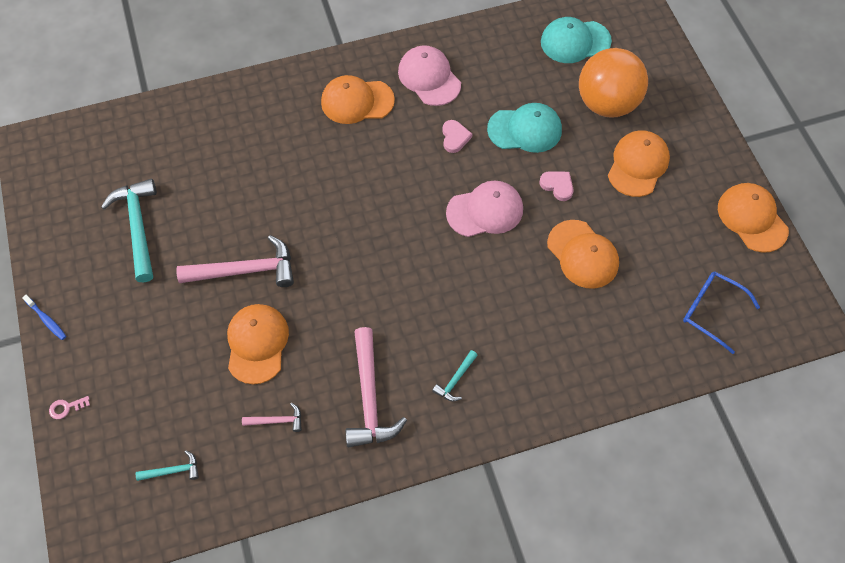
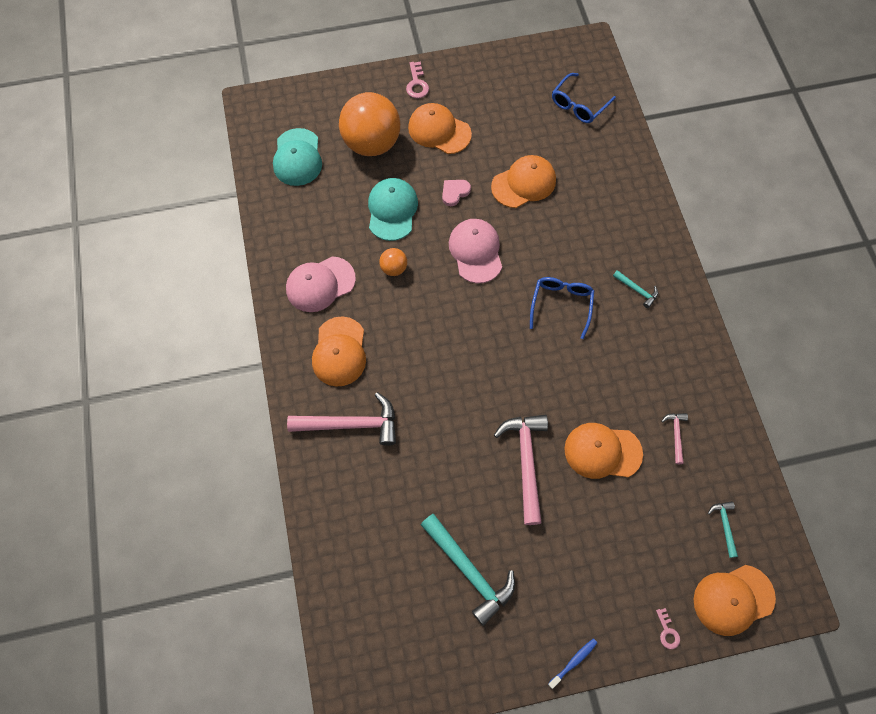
camera: 85 degrees left, 5 degrees up
(138, 226) = (469, 571): turquoise hammer -> turquoise hammer turned 120 degrees counterclockwise
(369, 398) = (653, 358): pink hammer -> pink hammer (351, 424)
(428, 298) = (561, 305): none -> blue glasses
(455, 137) = (394, 268): pink heart -> orange ball
(698, 138) = (417, 84): none -> pink key
(752, 218) = (498, 63): orange cap -> orange cap (733, 599)

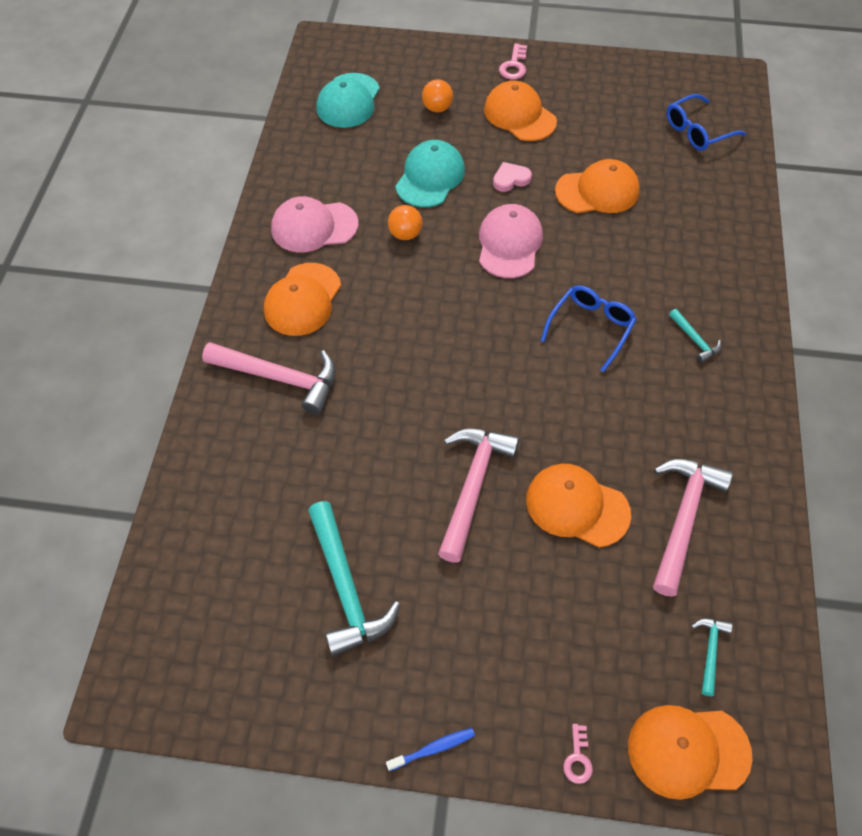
camera: 20 degrees right, 10 degrees down
(372, 143) = (437, 108): orange ball -> orange ball, size x0.43
(675, 434) = (683, 518): pink hammer -> pink hammer, size x2.07

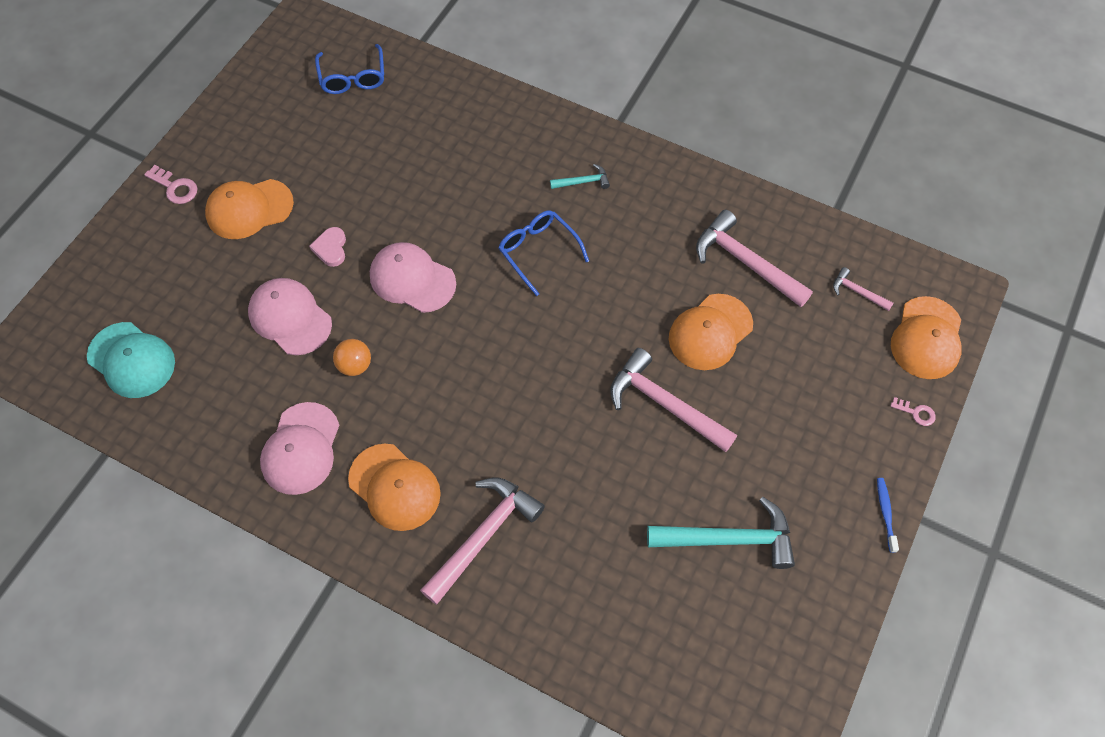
camera: 70 degrees left, 5 degrees up
(430, 177) = (290, 318): turquoise cap -> pink cap
(437, 108) = (195, 278): orange ball -> none
(597, 191) = (384, 184): orange cap -> none
(710, 651) = (857, 292): turquoise hammer -> pink hammer

